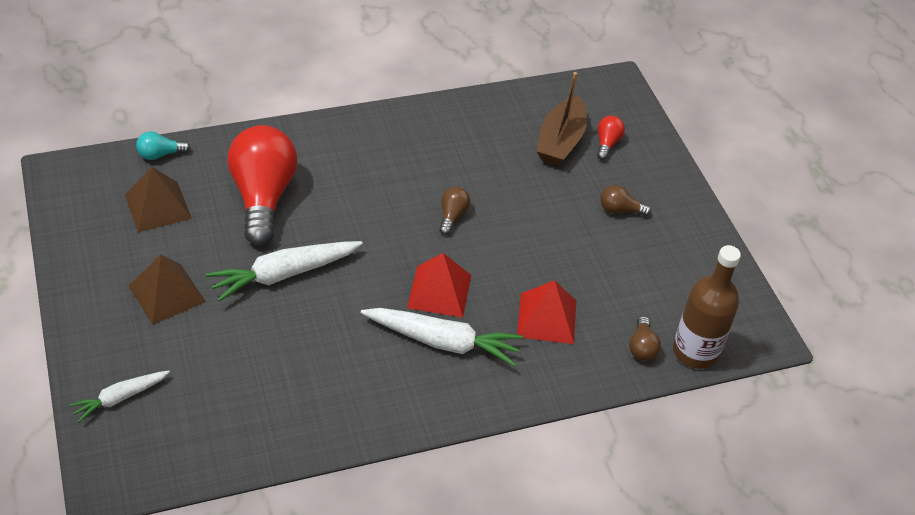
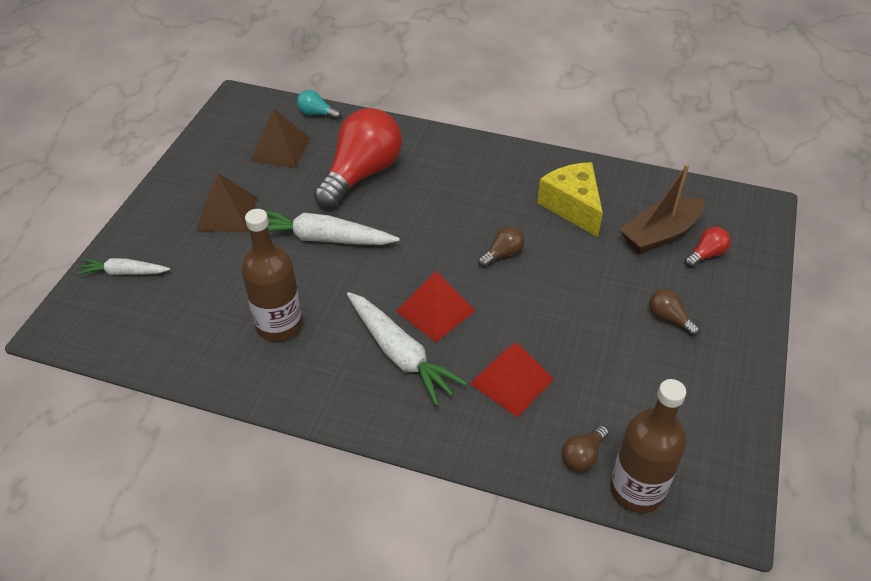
camera: 40 degrees right, 0 degrees up
(317, 370) = (279, 325): none -> brown bottle
(474, 147) = (572, 207): none -> yellow cheese

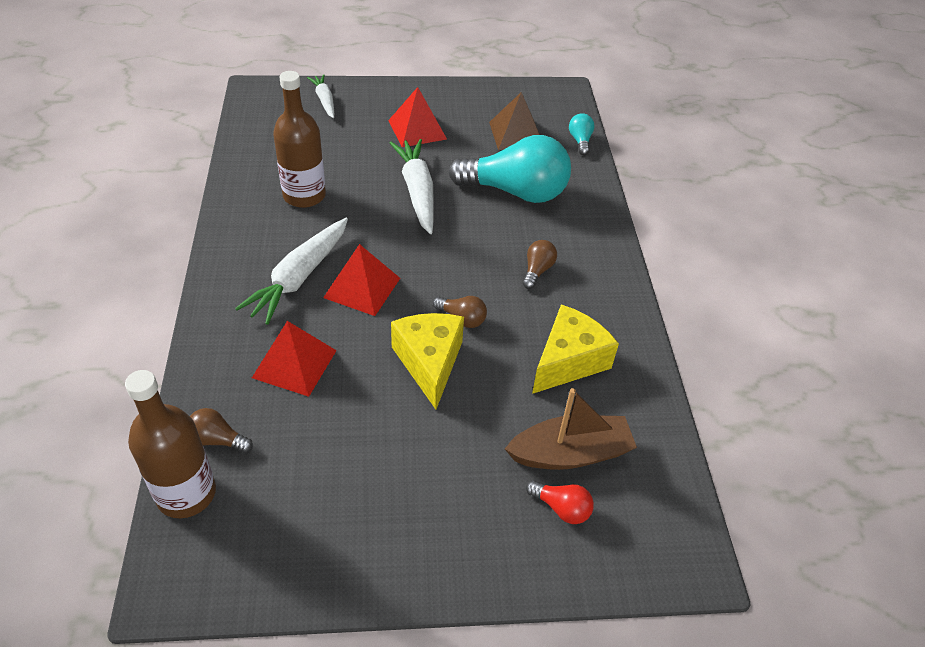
camera: 65 degrees right, 0 degrees up
(227, 213) = (417, 129): brown pyramid -> red pyramid
(361, 174) = (516, 192): red light bulb -> turquoise light bulb
(544, 288) = (429, 363): none -> yellow cheese
(660, 234) = (570, 453): brown boat -> brown boat turned 135 degrees clockwise
(669, 319) = (434, 485): brown light bulb -> brown light bulb (537, 270)

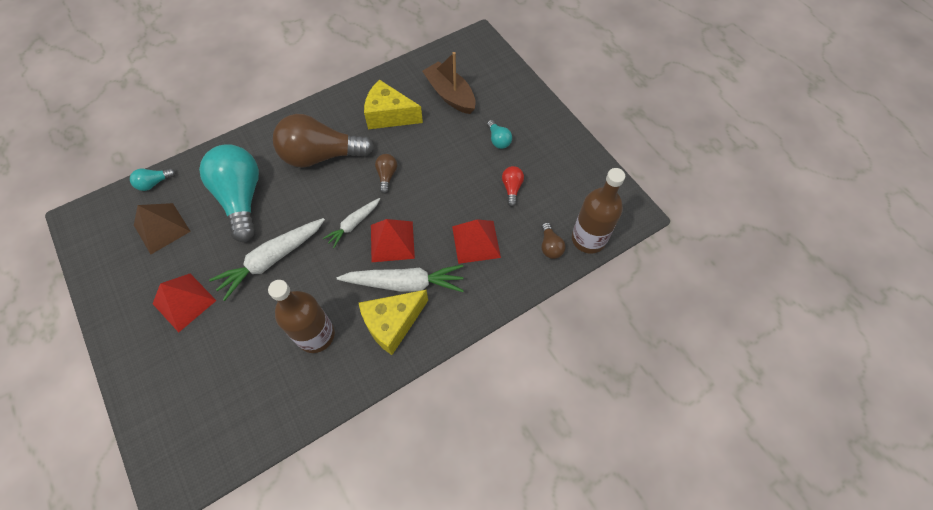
camera: 115 degrees left, 15 degrees up
(324, 100) = (166, 406): white carrot -> white carrot (353, 224)
(429, 363) = (431, 176): yellow cheese -> yellow cheese (392, 323)
(438, 473) = (498, 140): none -> turquoise light bulb
(537, 270) = (321, 155): brown light bulb -> brown light bulb, size x2.38
(561, 508) = (483, 88): red light bulb -> red light bulb (512, 188)

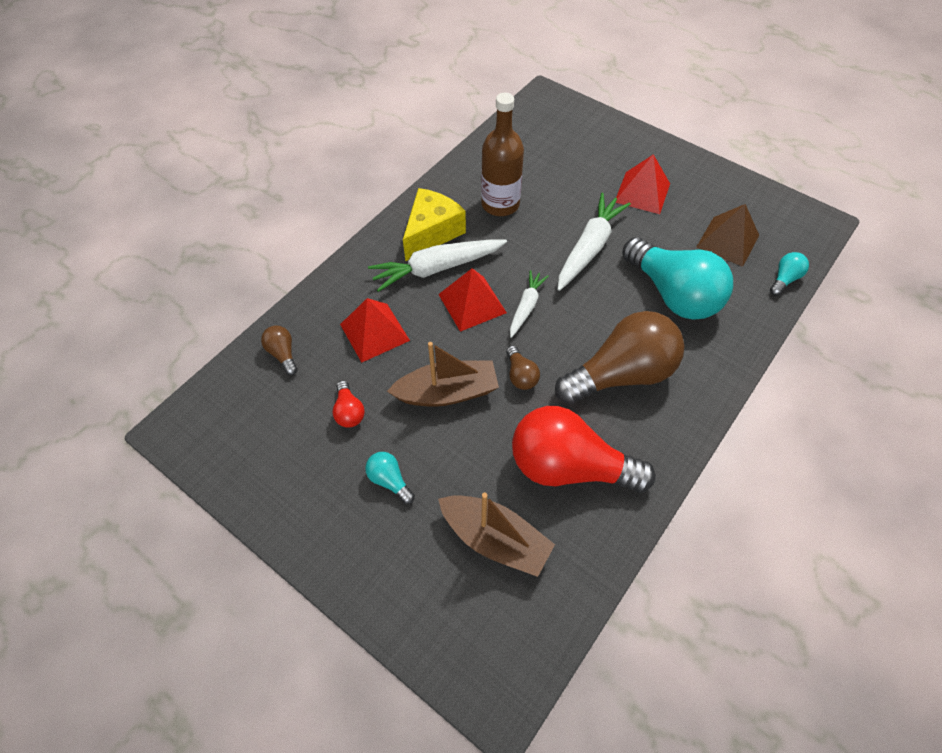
camera: 160 degrees right, 5 degrees down
(389, 115) = (569, 466): yellow cheese -> red light bulb
(441, 180) = (447, 392): none -> brown boat
(588, 239) = (235, 377): brown bottle -> none

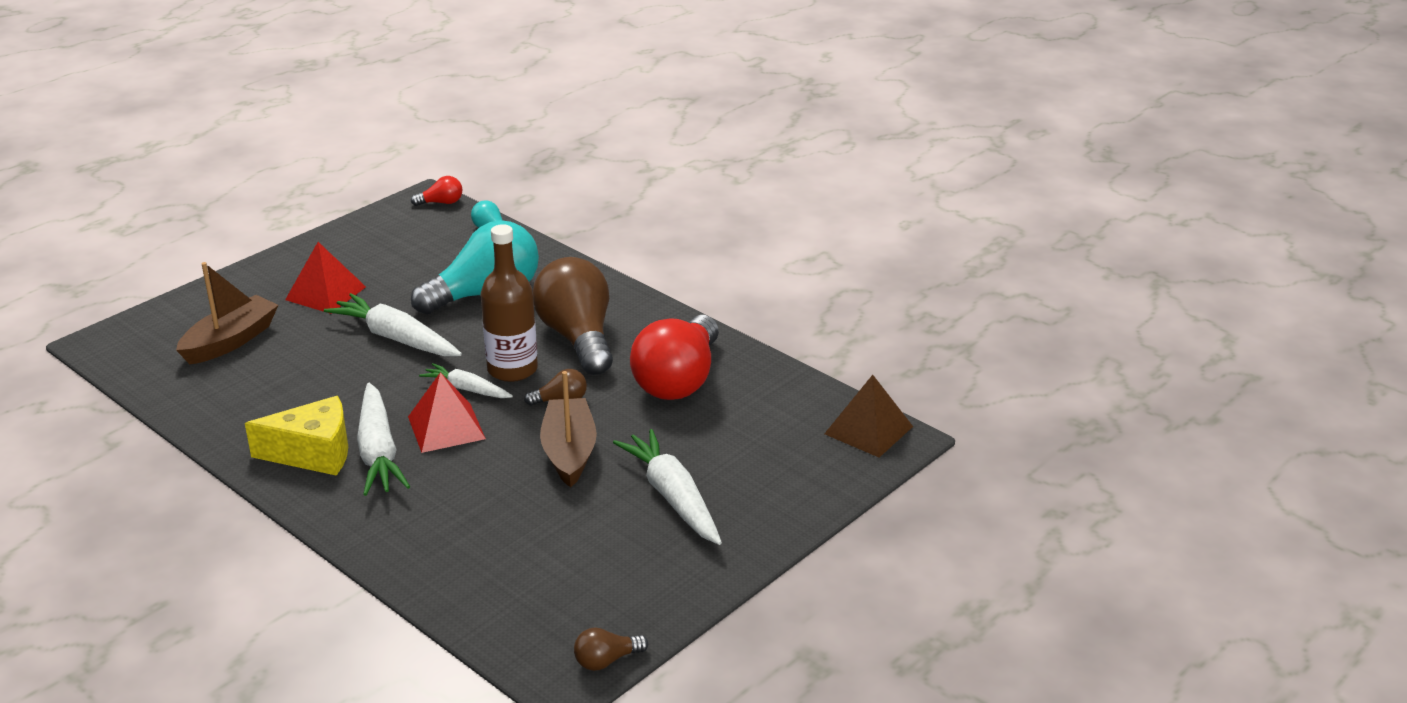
camera: 85 degrees left, 25 degrees down
(283, 354) = (472, 584): brown light bulb -> brown light bulb (606, 661)
(349, 411) = (576, 526): red light bulb -> red light bulb (441, 203)
(374, 332) = (463, 505): red pyramid -> none
(389, 480) = (672, 497): turquoise light bulb -> white carrot
(432, 233) = (313, 453): yellow cheese -> yellow cheese turned 135 degrees clockwise
(495, 539) = (749, 431): brown boat -> brown boat (230, 341)
(500, 204) = (290, 395): brown bottle -> brown bottle (512, 369)
(728, 241) = (426, 252): brown pyramid -> brown pyramid (868, 430)

